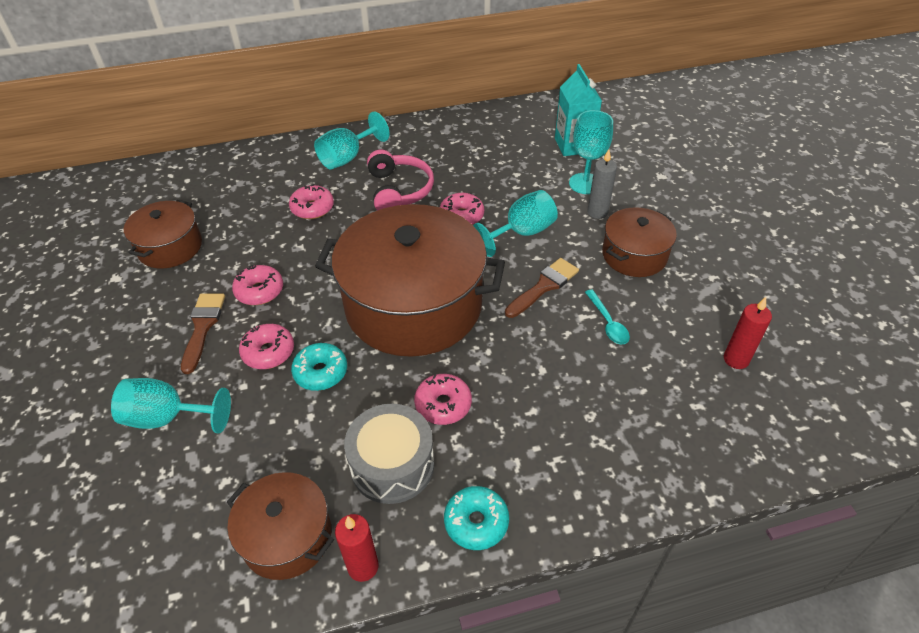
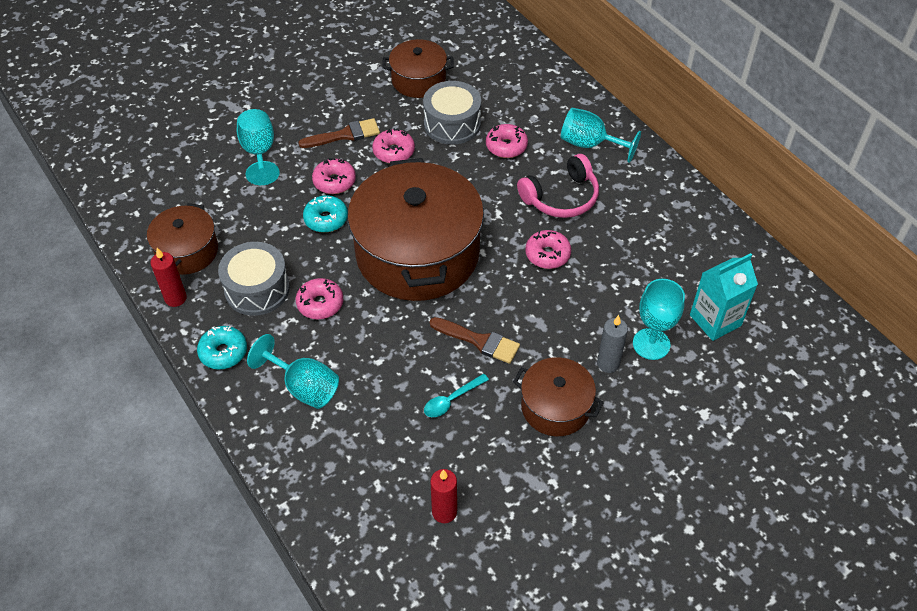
camera: 70 degrees right, 5 degrees up
(254, 237) = (452, 124): none -> grey drum
(522, 233) = (545, 307): turquoise goblet -> turquoise goblet (304, 387)

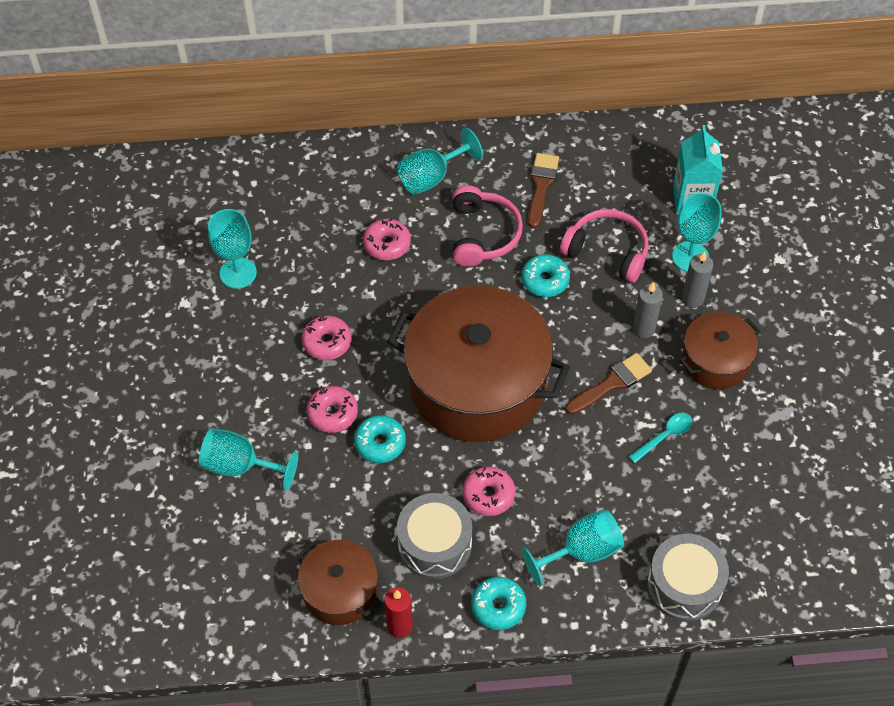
camera: 60 degrees left, 5 degrees up
(345, 135) = (271, 375): brown brush -> brown brush (541, 186)
(418, 80) = (238, 273): brown pot -> turquoise goblet
(444, 512) = (776, 496): red candle -> none
(451, 400) = (664, 436): turquoise spoon -> turquoise spoon turned 120 degrees counterclockwise
(452, 124) = (324, 274): grey drum -> grey drum (684, 585)
(547, 254) = (545, 280): pink donut -> turquoise donut
(550, 341) = (643, 329): none -> grey candle
(609, 283) = (607, 251): none -> pink headphones

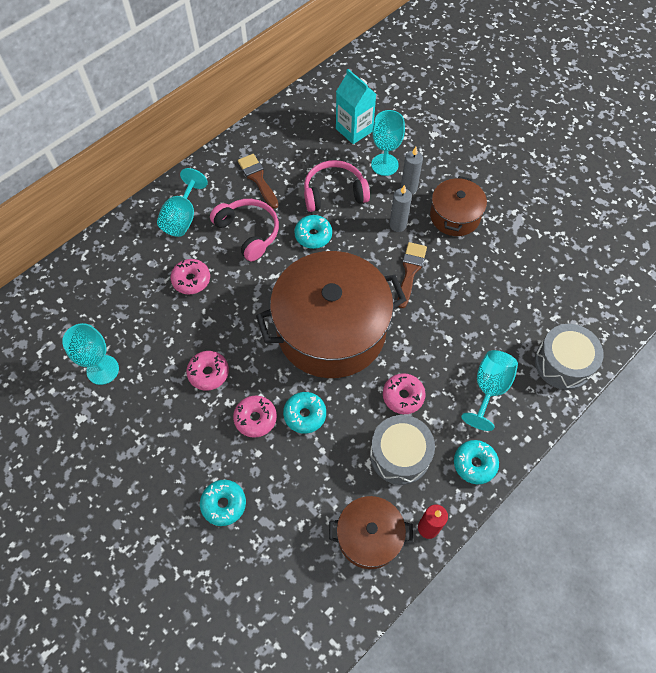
camera: 40 degrees left, 5 degrees up
(240, 466) = (224, 504): turquoise goblet -> turquoise donut
(664, 436) = (469, 281): turquoise spoon -> none

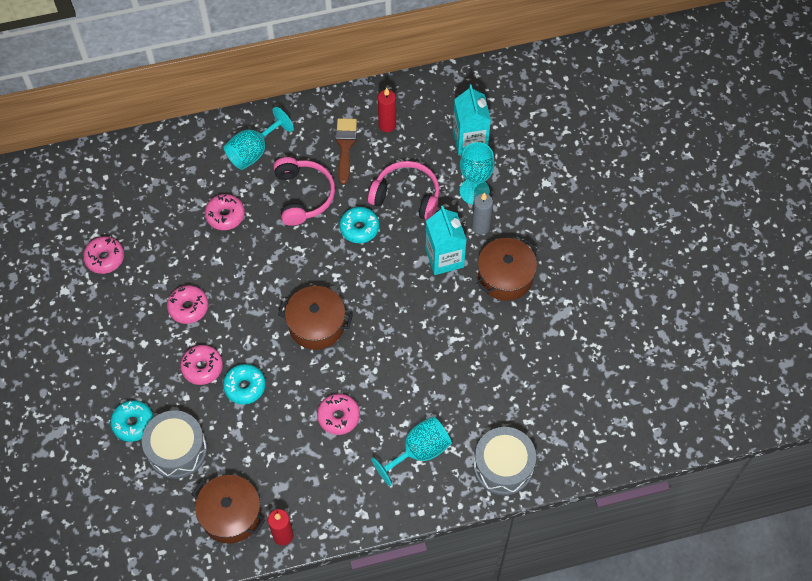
camera: 30 degrees right, 0 degrees up
(102, 370) = (105, 258): turquoise goblet -> pink donut
(281, 148) = (387, 125): none -> red candle
(331, 330) = (316, 325): brown pot -> brown pot, size x0.50
(398, 225) = (444, 258): grey candle -> turquoise carton
(400, 455) = (301, 464): grey drum -> grey drum (177, 450)
(410, 271) = (425, 308): brown brush -> none
(474, 464) = (359, 507): turquoise donut -> none

